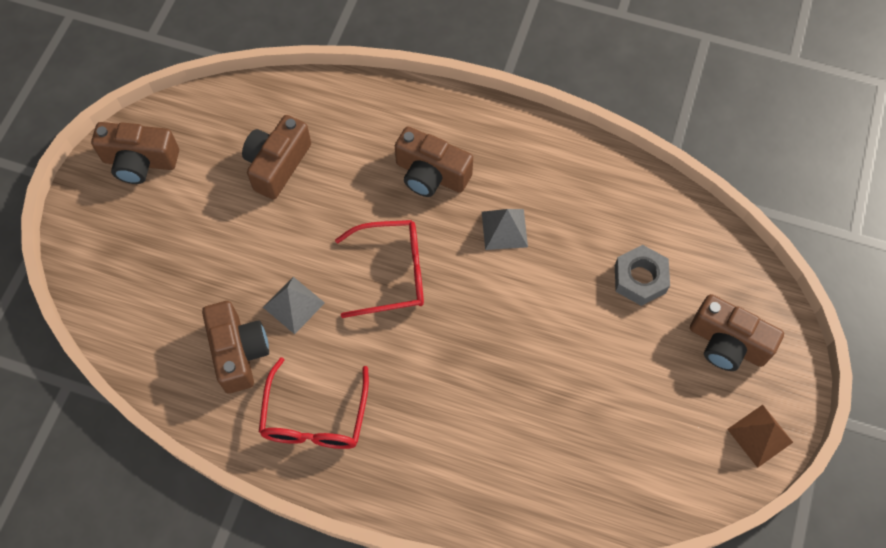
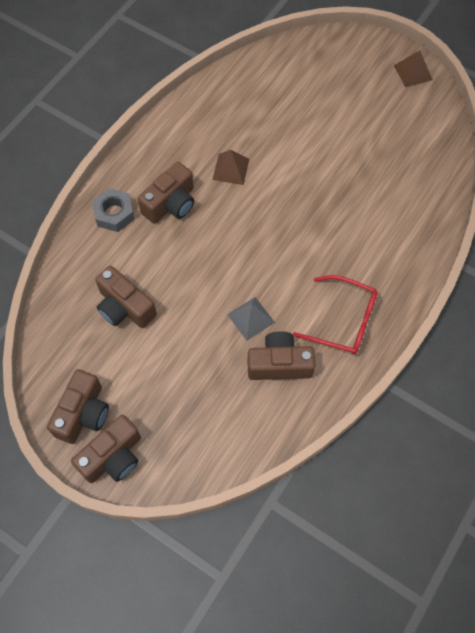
camera: 75 degrees left, 0 degrees up
(392, 273) = (244, 247): red glasses -> none
(504, 229) = (230, 169): grey pyramid -> brown pyramid
(640, 279) = (292, 102): grey nut -> grey nut (114, 213)
(727, 343) = (349, 70): brown camera -> brown camera (113, 457)

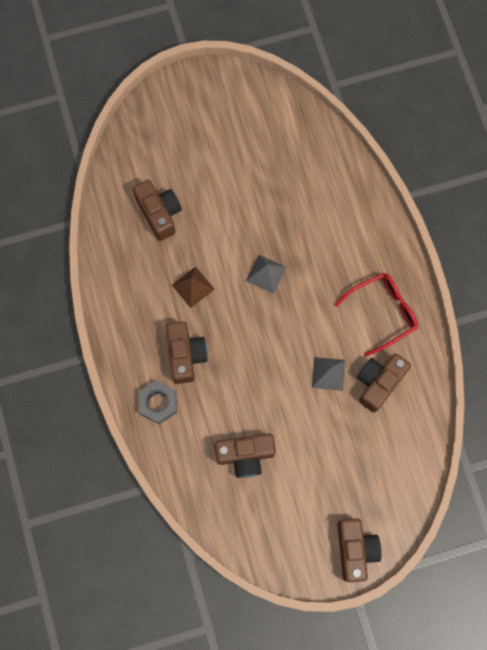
camera: 50 degrees left, 10 degrees up
(83, 413) = (306, 547): brown camera -> brown camera (159, 213)
(291, 210) = (266, 274): none -> grey pyramid
(413, 72) = (223, 83): brown pyramid -> none

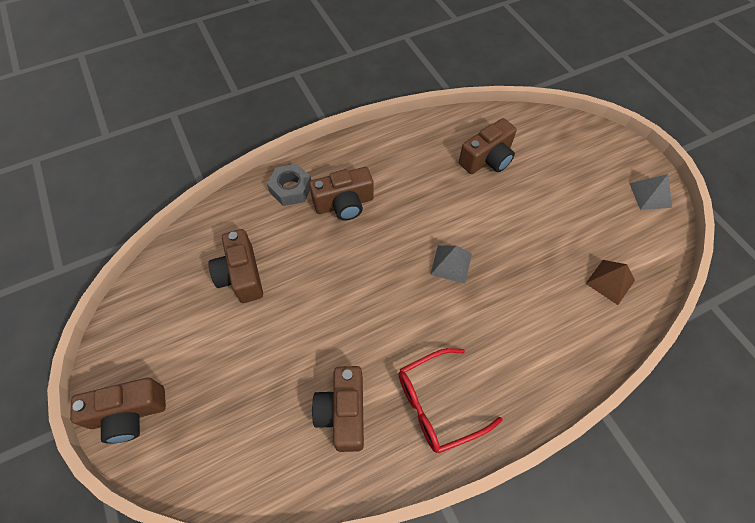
camera: 80 degrees right, 15 degrees down
(193, 287) = (418, 199): brown pyramid -> brown pyramid (610, 282)
(328, 373) = (346, 349): grey pyramid -> grey pyramid (650, 195)
(378, 383) = (343, 413): brown camera -> brown camera turned 120 degrees counterclockwise
(382, 312) = (437, 404): red glasses -> red glasses turned 105 degrees clockwise

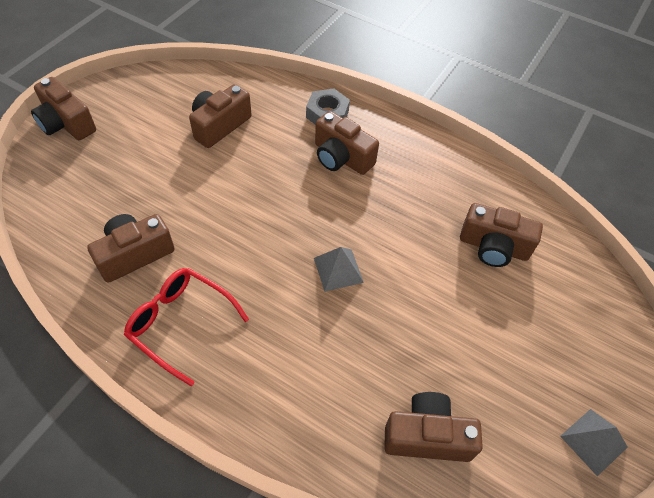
camera: 55 degrees right, 5 degrees down
(610, 282) = (427, 436): brown pyramid -> brown camera

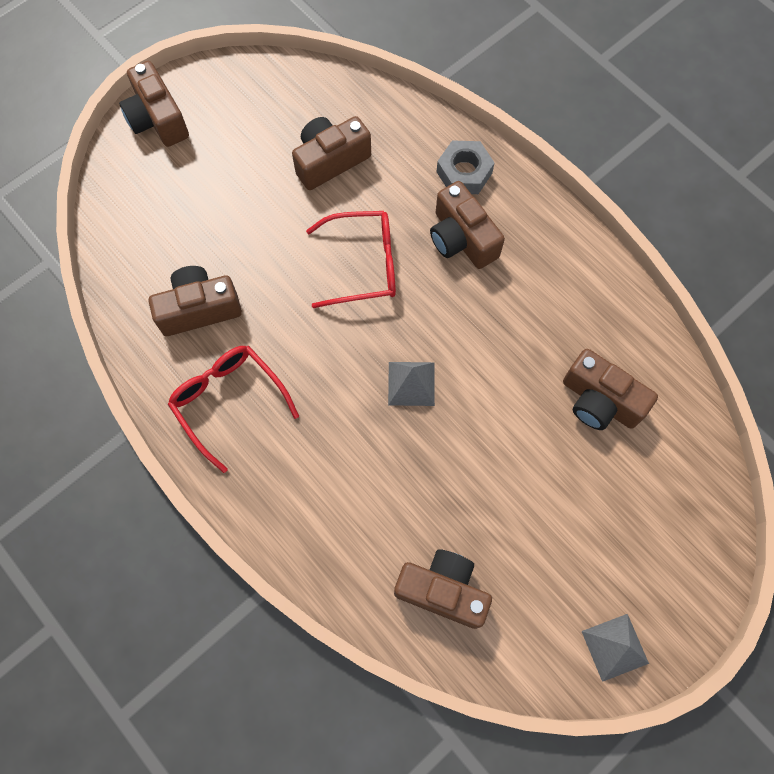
camera: 20 degrees right, 15 degrees up
(269, 191) = (363, 264): none -> red glasses

